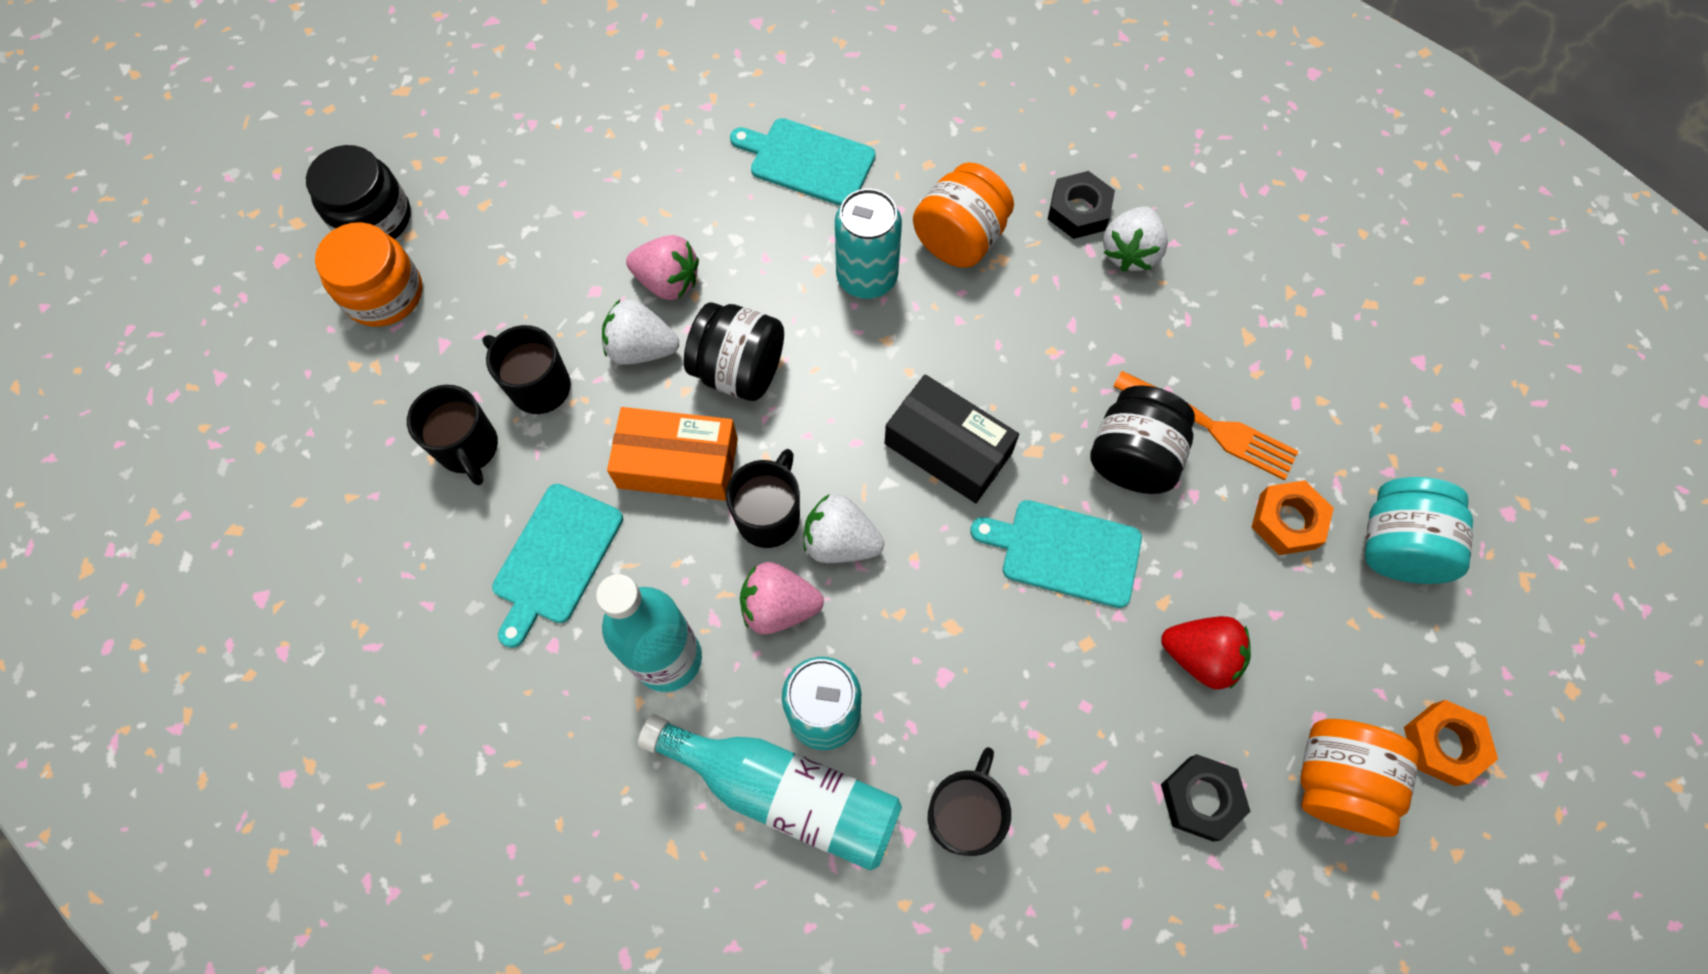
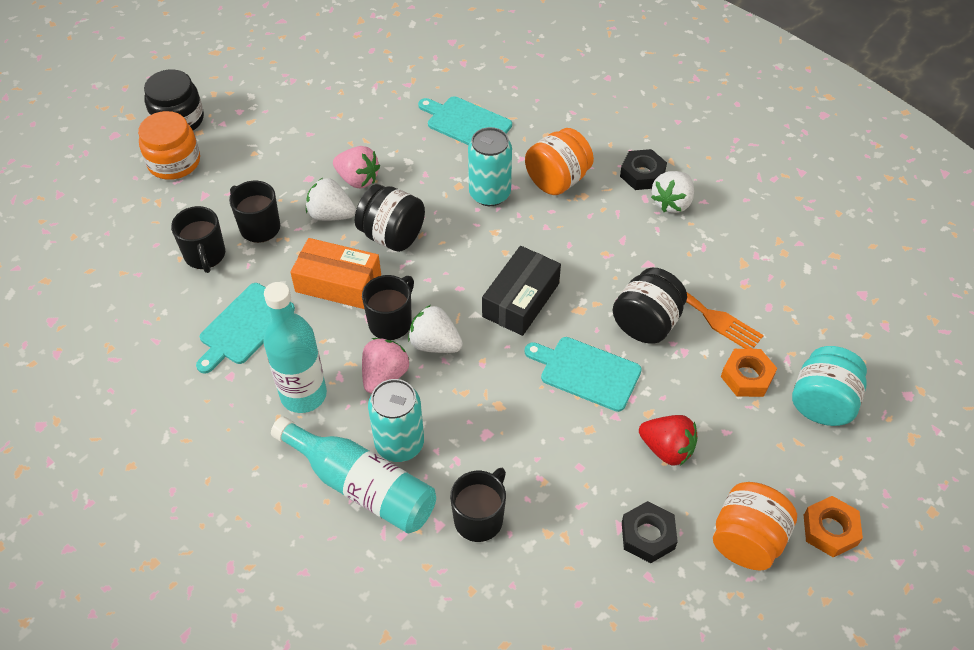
camera: 10 degrees right, 15 degrees down
(779, 607) = (384, 376): pink strawberry -> pink strawberry turned 105 degrees clockwise
(948, 448) = (521, 300): black box -> black box turned 75 degrees clockwise

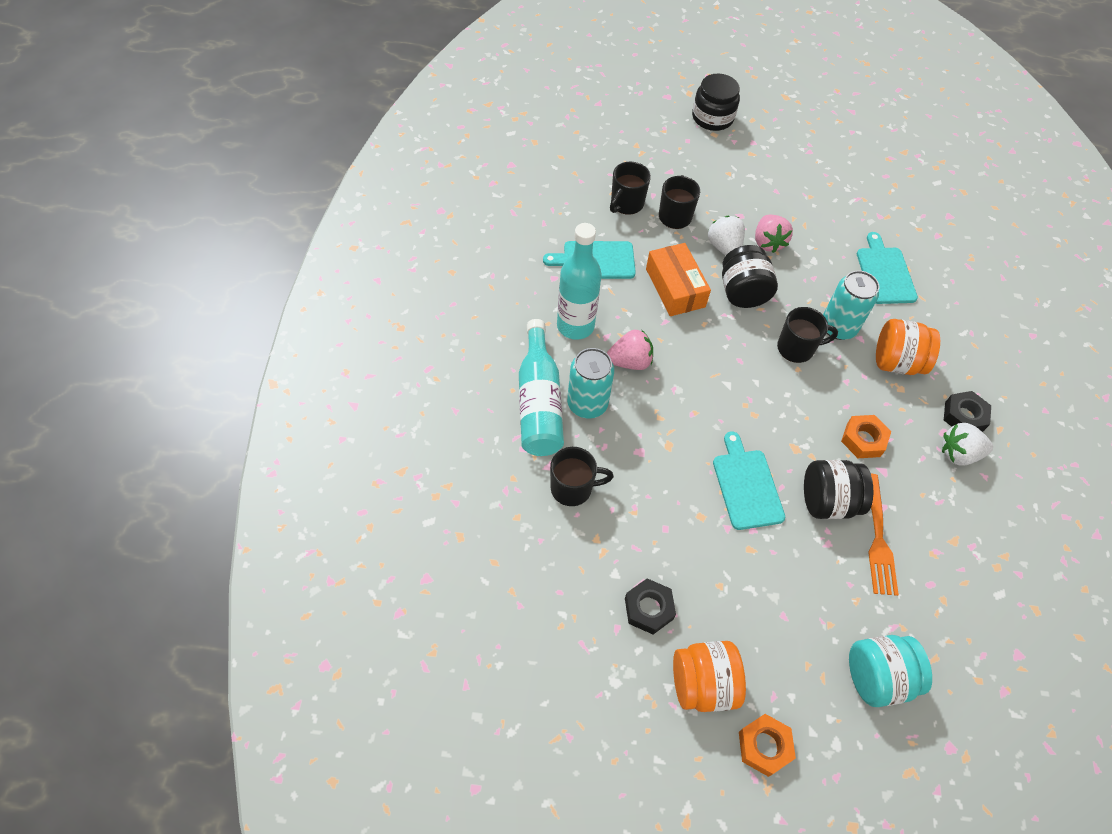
camera: 50 degrees right, 5 degrees up
(174, 162) = (678, 139): orange jar -> none
(391, 322) = (674, 338): black mug -> black mug (796, 348)
(435, 344) = (681, 375): white strawberry -> none
(521, 300) = (767, 405): black box -> none
(667, 449) = (731, 580): red strawberry -> none
(747, 377) = (847, 604): orange nut -> orange nut (863, 440)

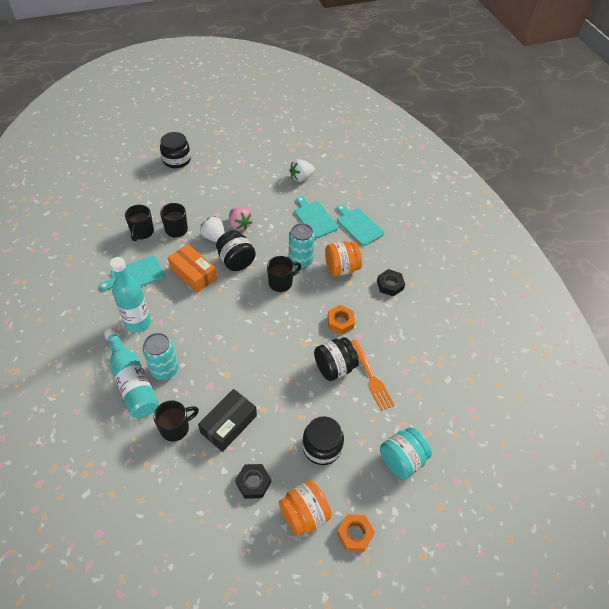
camera: 25 degrees left, 5 degrees down
(629, 362) = (182, 331): pink strawberry -> none
(645, 515) = (228, 424): none -> black box
(746, 486) = (283, 379): turquoise cutting board -> turquoise cutting board (358, 226)
(764, 604) = (322, 447): none -> black jar
(959, 454) = (395, 308): white strawberry -> white strawberry (301, 178)

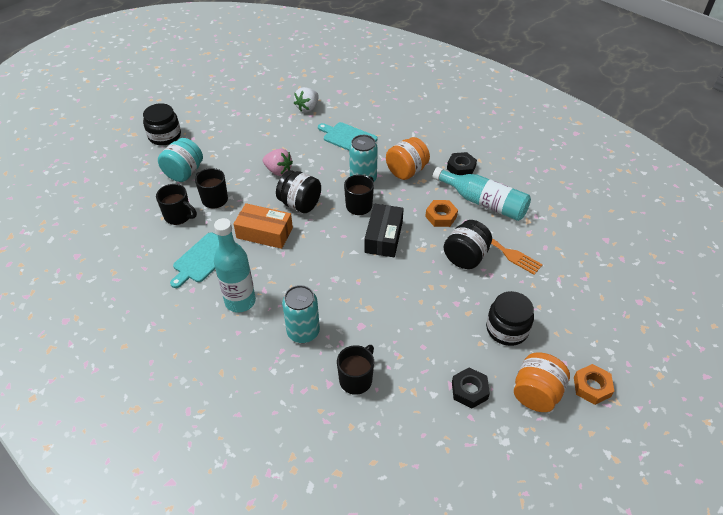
camera: 25 degrees left, 5 degrees down
(132, 381) = (277, 358): turquoise bottle -> turquoise bottle (483, 202)
(142, 232) = (178, 216): black mug -> black mug turned 45 degrees counterclockwise
(214, 237) = (261, 192): white strawberry -> none
(228, 424) = (406, 351): black box -> black box (383, 237)
(358, 226) = (394, 129): turquoise cutting board -> none
(402, 460) = (583, 306): turquoise jar -> turquoise jar (184, 173)

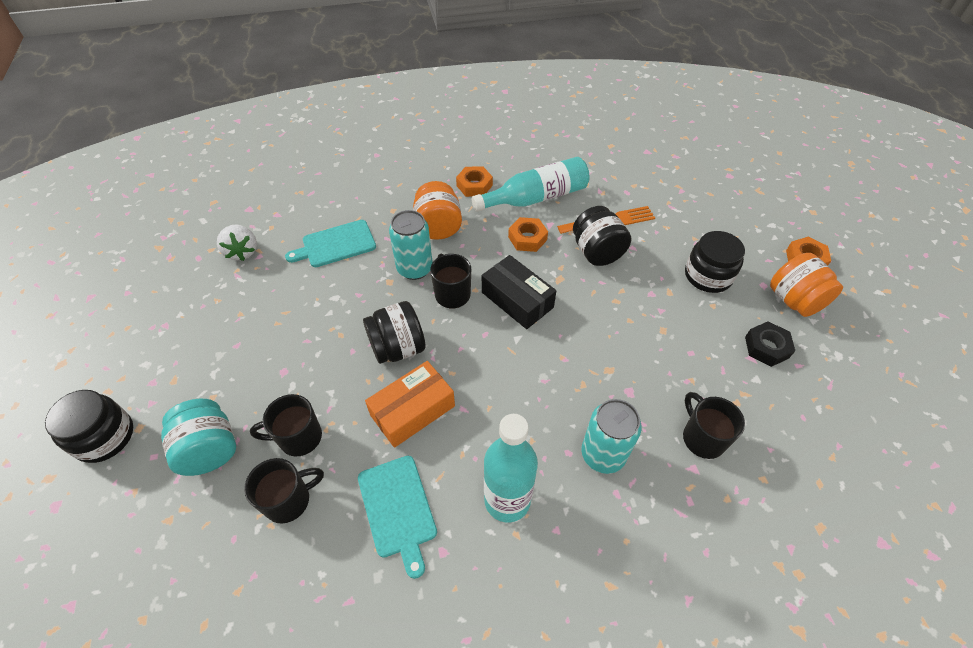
camera: 55 degrees left, 5 degrees up
(278, 171) = (320, 339): pink strawberry -> none
(461, 168) = (474, 185): black nut -> orange nut

